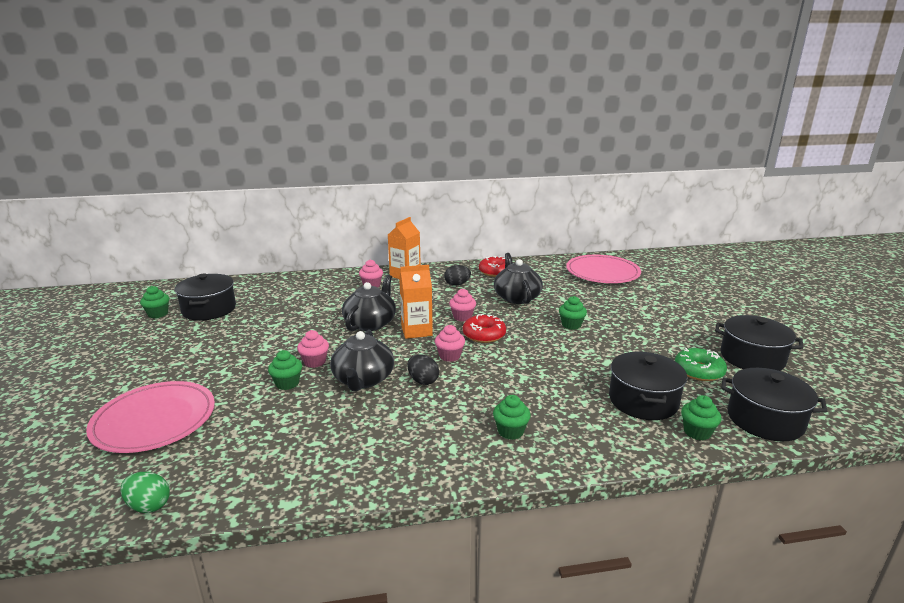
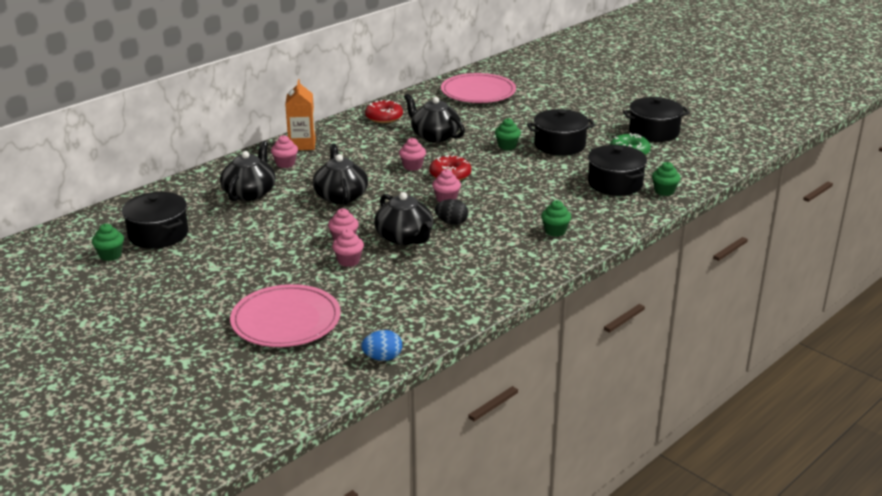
camera: 35 degrees left, 5 degrees up
(149, 505) = (382, 358): green egg -> blue egg
(287, 383) = (348, 261): green cupcake -> pink cupcake
(314, 299) = (250, 193): none -> black teapot
(416, 331) = (390, 189): orange carton -> none
(457, 284) = (365, 139): black egg -> none
(765, 420) = (694, 170): black pot -> black pot (559, 145)

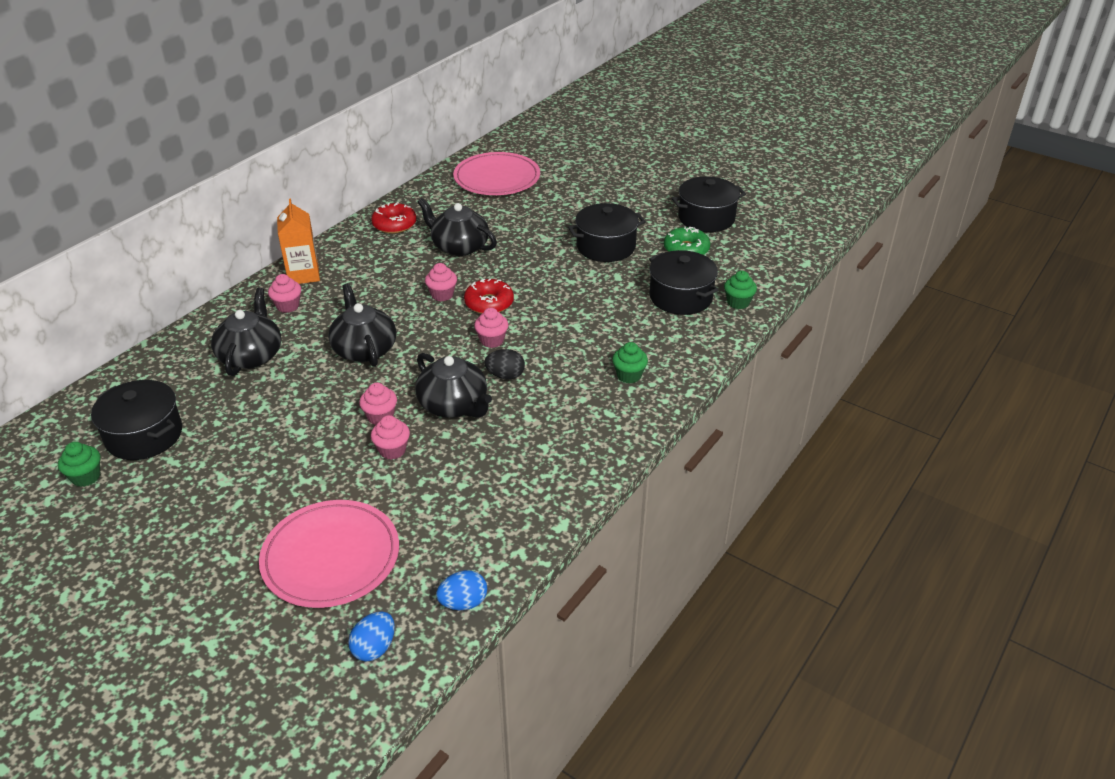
camera: 10 degrees left, 10 degrees up
(307, 377) = (374, 648): none -> blue egg
(507, 146) = (546, 254): green cupcake -> none

